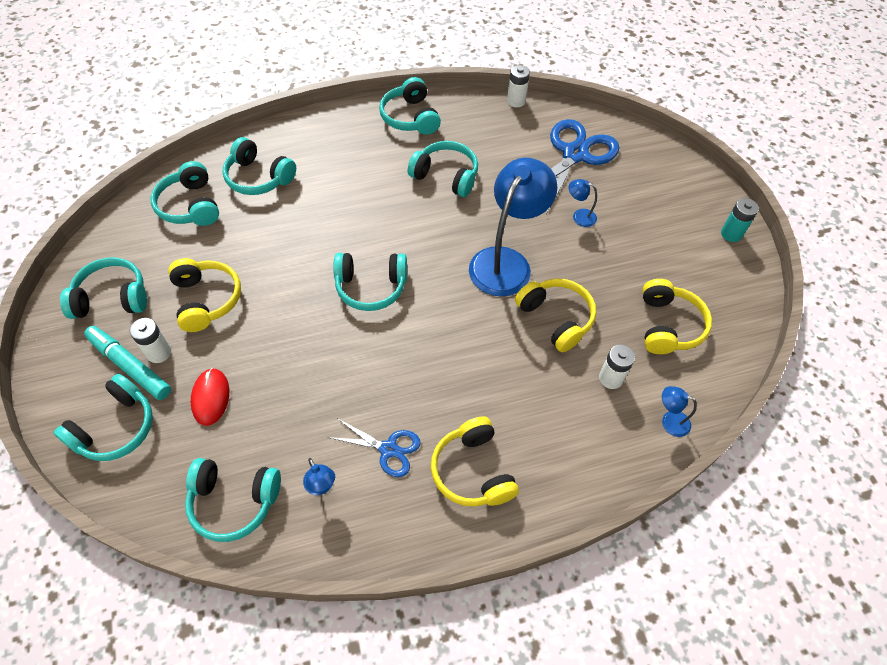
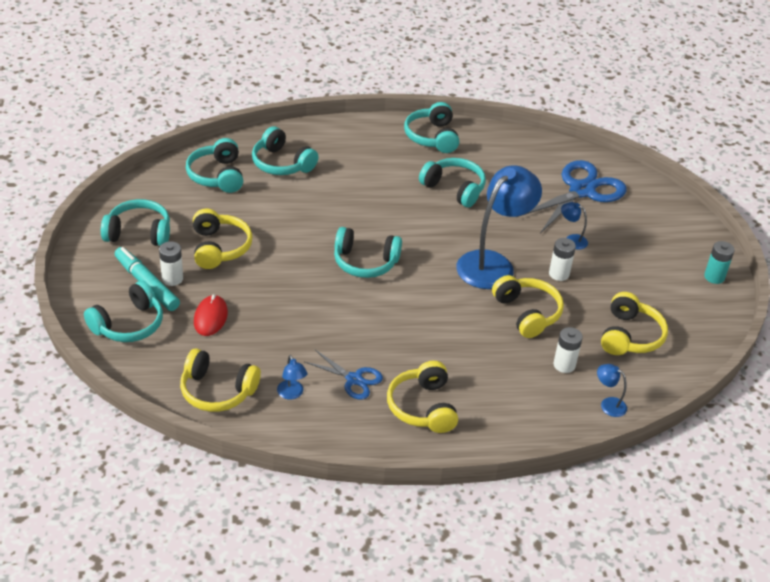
camera: 10 degrees right, 15 degrees down
(234, 502) = (217, 391): turquoise headphones -> yellow headphones
(516, 101) = (537, 139): white battery -> white battery (559, 274)

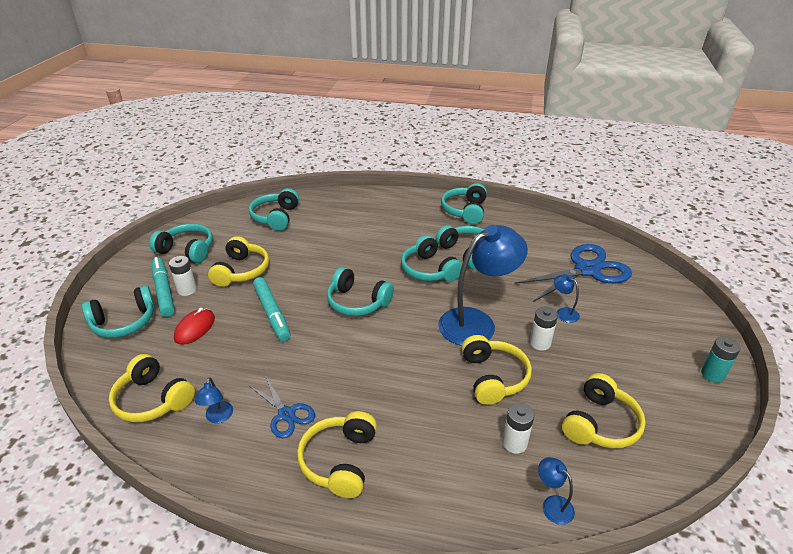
camera: 20 degrees right, 5 degrees down
(282, 163) = (331, 215): turquoise headphones -> turquoise headphones (429, 270)
(282, 289) = (272, 313): none -> turquoise marker

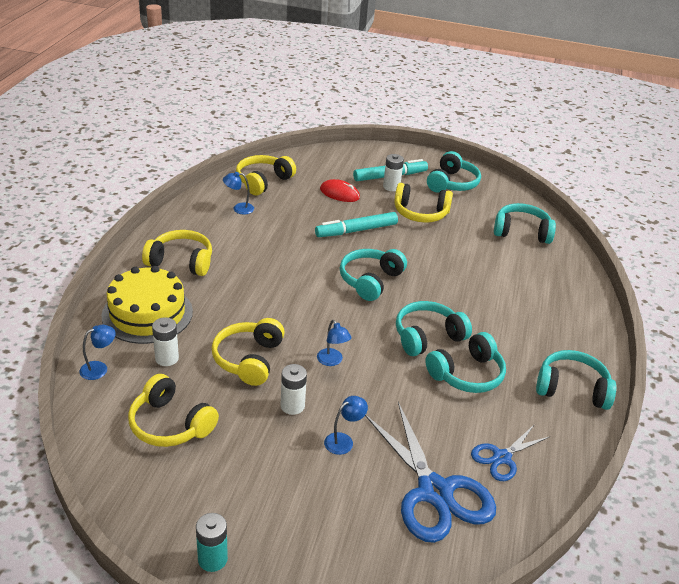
camera: 90 degrees right, 0 degrees up
(124, 322) = (350, 162): turquoise headphones -> none
(286, 414) = (234, 238): blue scissors -> blue scissors (502, 457)
(447, 477) = (147, 313): none -> yellow cake
(476, 322) = (332, 361): blue lamp -> blue lamp, size x0.41
(493, 377) = (248, 359): yellow headphones -> yellow headphones turned 105 degrees clockwise

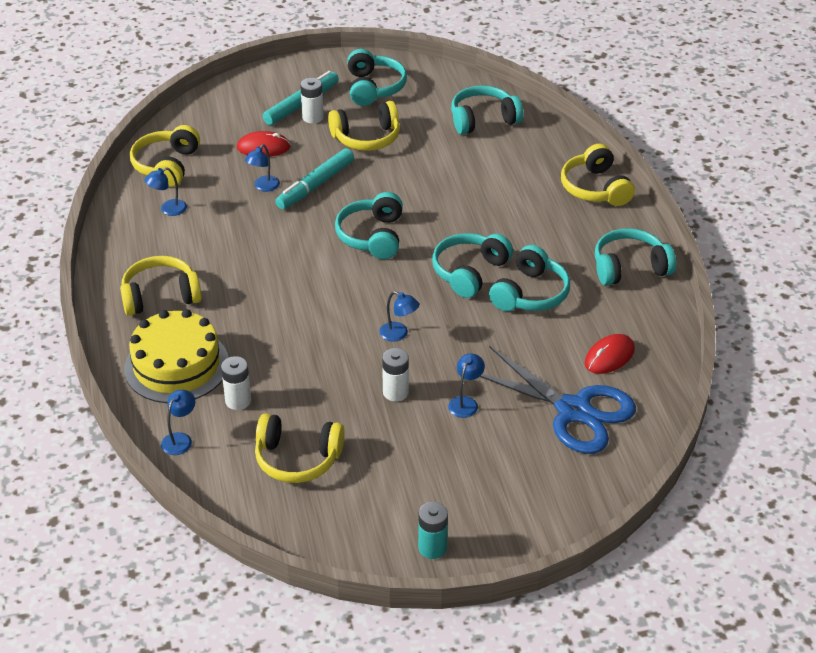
camera: 25 degrees left, 5 degrees up
(248, 359) = (318, 367): yellow headphones -> yellow headphones (595, 188)
(318, 218) = (263, 187): none -> blue lamp
(502, 457) = (609, 356): blue scissors -> red mouse

